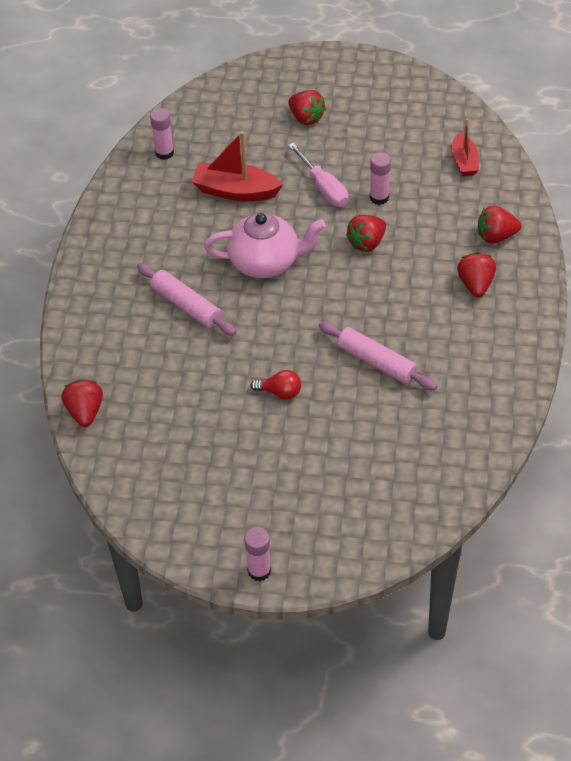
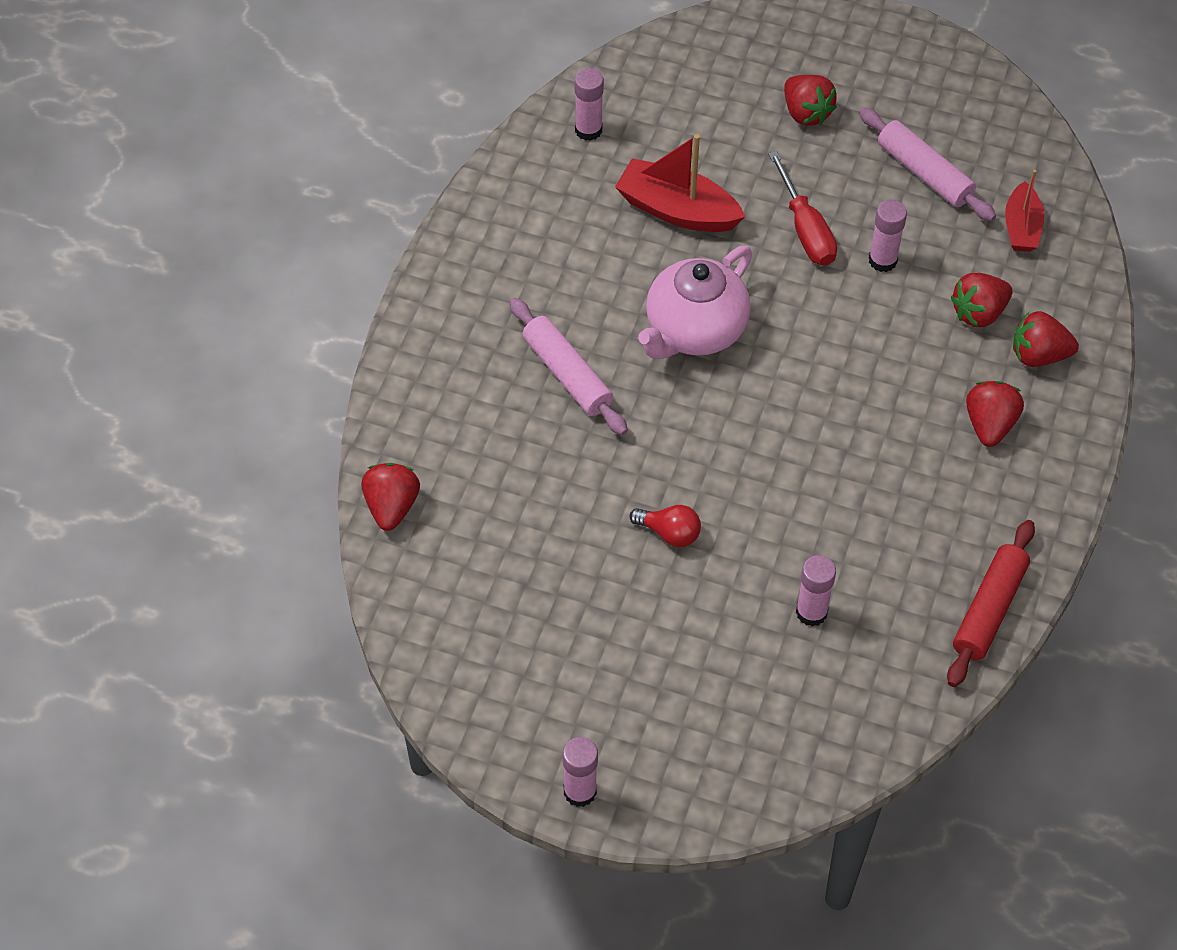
camera: 10 degrees right, 5 degrees up
(265, 262) = (694, 330): pink teapot -> pink teapot turned 120 degrees clockwise
(323, 188) = (805, 229): pink screwdriver -> red screwdriver
(367, 243) = (847, 328): red strawberry -> red strawberry (979, 313)
(376, 362) = (817, 516): pink rolling pin -> pink rolling pin (924, 173)
(388, 423) = (811, 612): none -> pink glue stick
(506, 399) = (989, 610): none -> red rolling pin

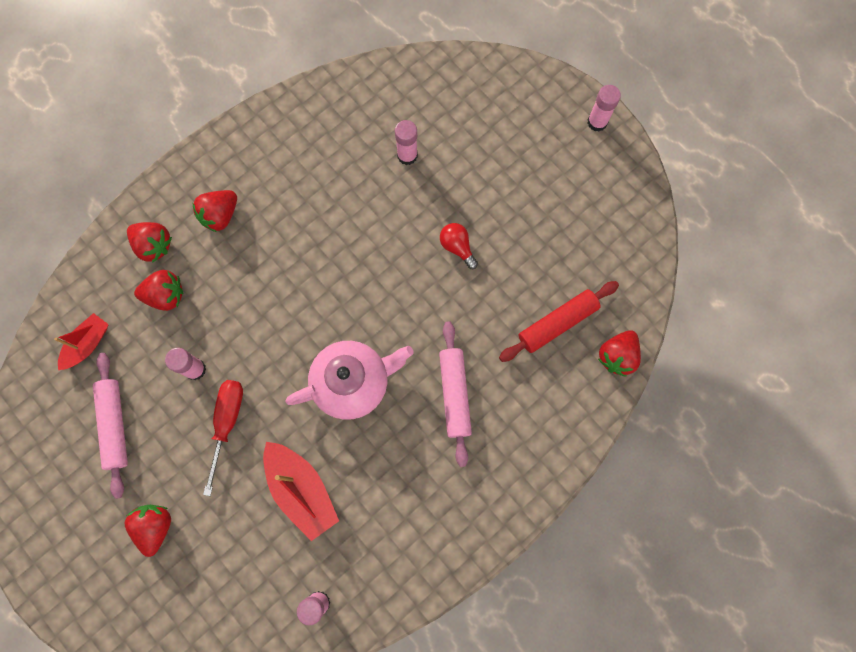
camera: 150 degrees left, 20 degrees up
(989, 610) = (308, 105): red rolling pin -> red rolling pin (557, 323)

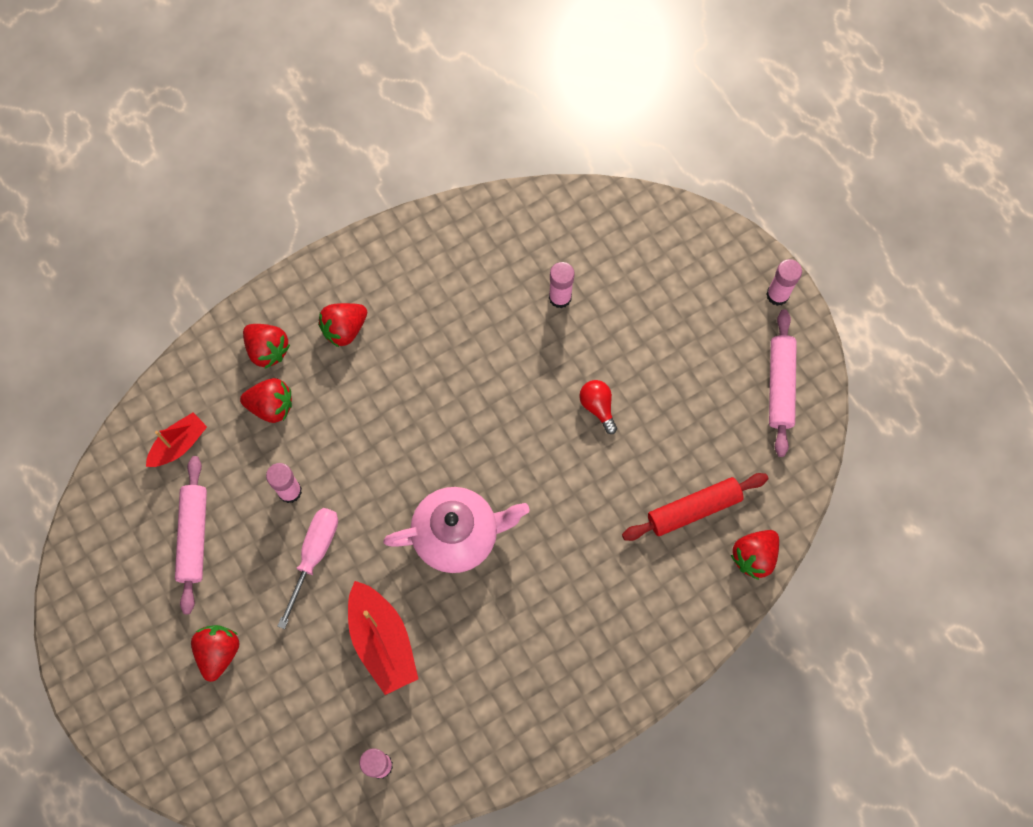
camera: 10 degrees right, 5 degrees down
(227, 423) = (314, 555): red screwdriver -> pink screwdriver
(454, 394) = (566, 567): pink rolling pin -> pink rolling pin (780, 386)

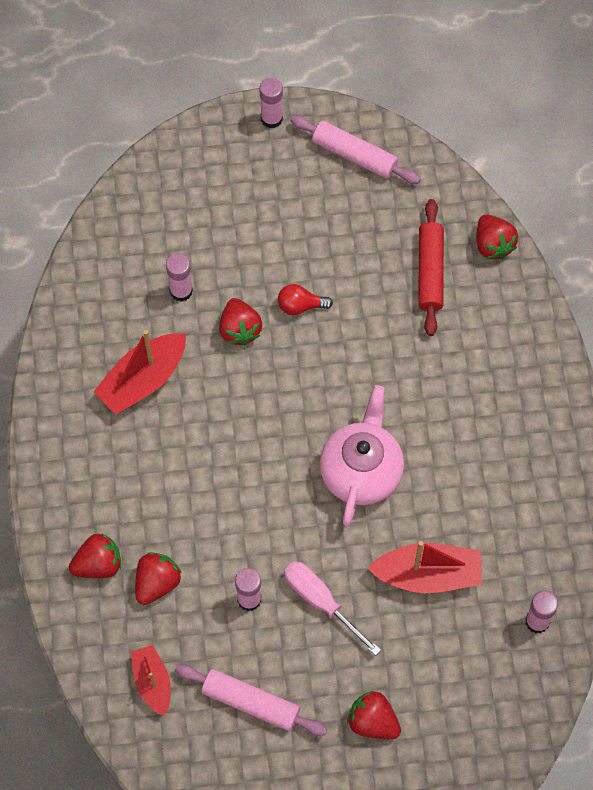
camera: 65 degrees left, 5 degrees down
(344, 329) = (114, 487): red strawberry -> red strawberry (239, 329)
(457, 306) = (143, 380): none -> red boat

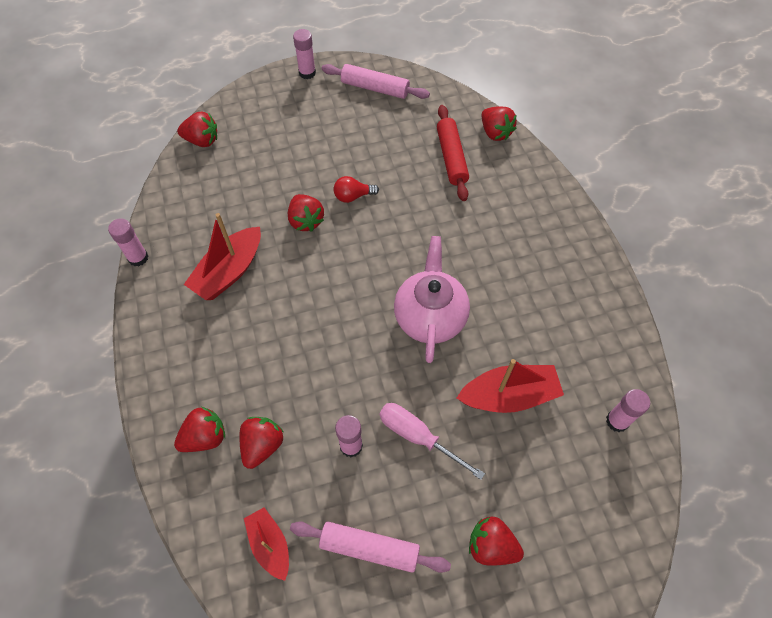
camera: 10 degrees left, 5 degrees down
(128, 199) = (202, 140): none -> red strawberry
(181, 291) = (253, 199): pink glue stick -> pink glue stick (138, 258)

